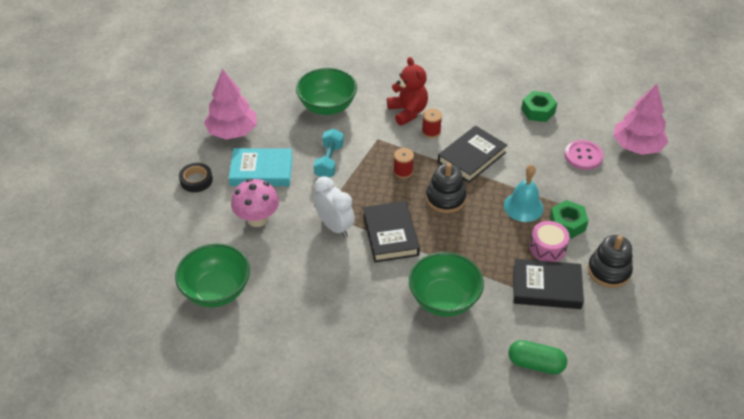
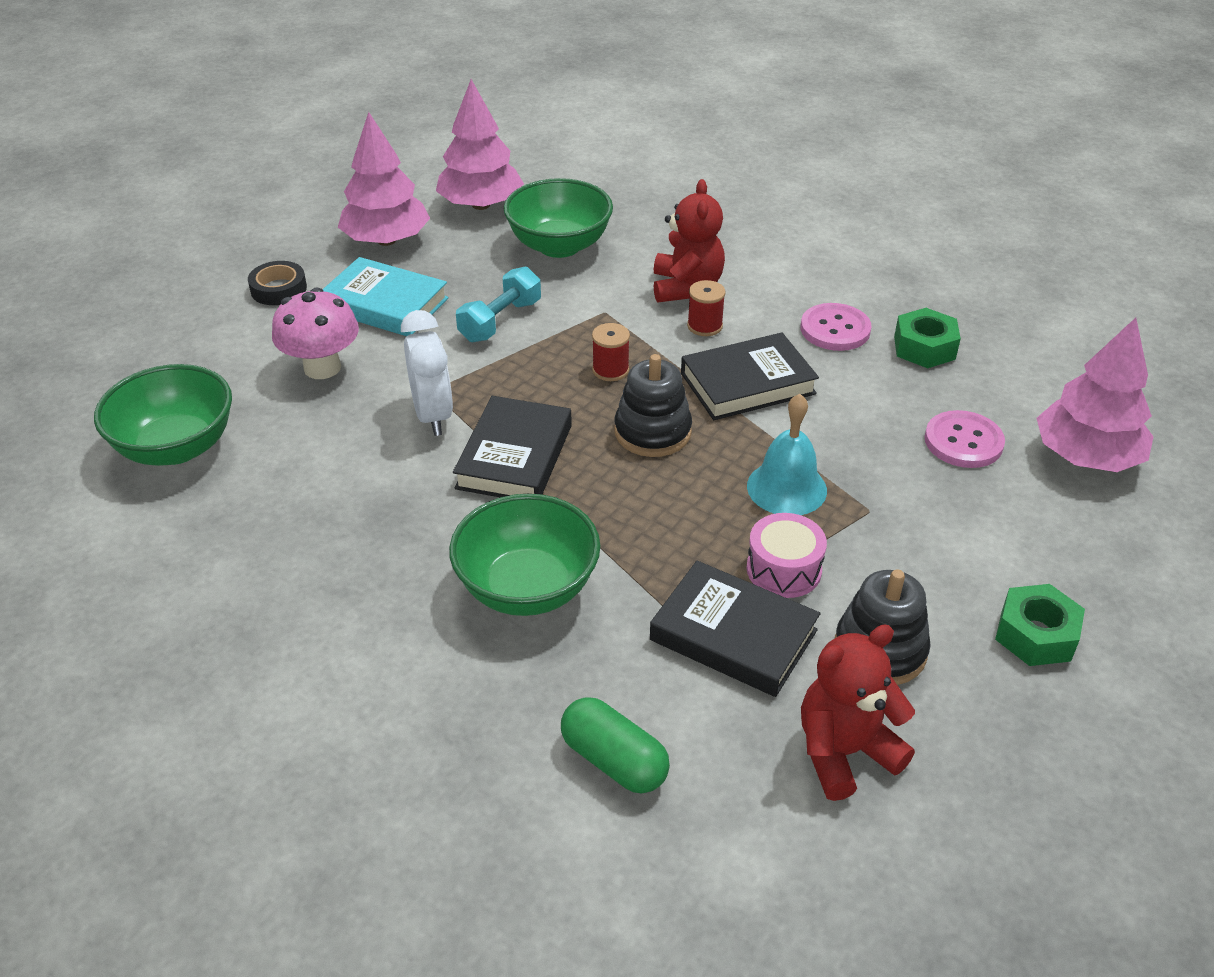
camera: 25 degrees right, 5 degrees down
(267, 93) = (481, 205): none -> pink tree
(492, 114) = (835, 329): none -> pink button
(567, 224) = (852, 542): green nut -> green nut (1035, 635)
(622, 322) = (844, 752): none -> red teddy bear

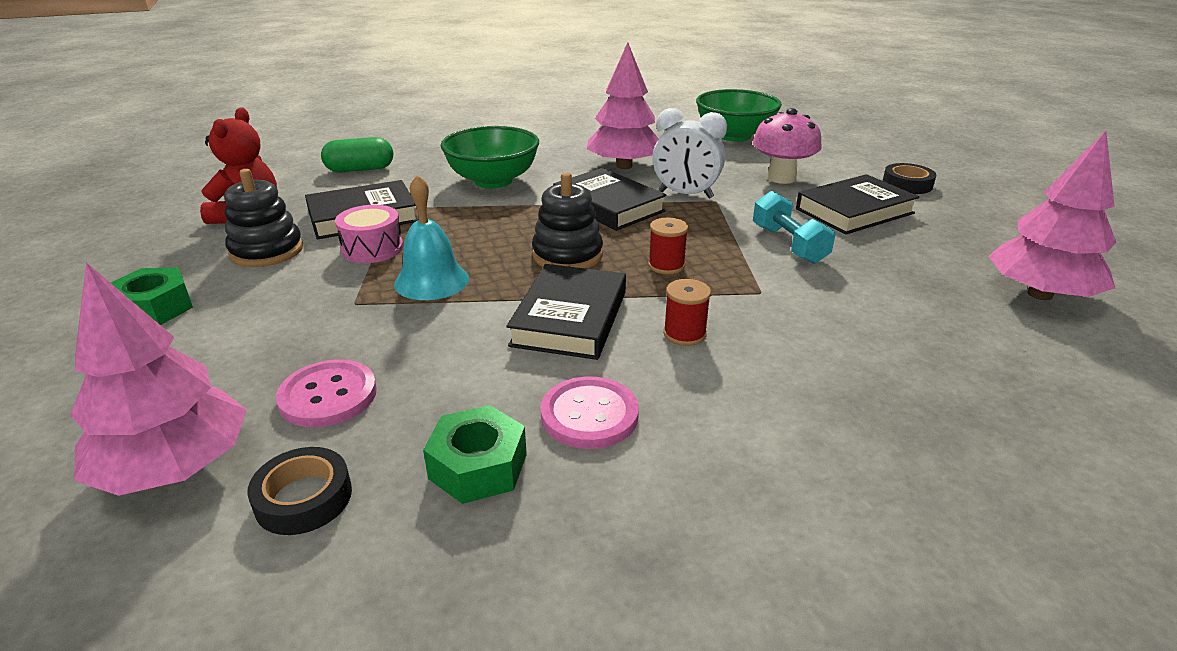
camera: 125 degrees right, 10 degrees down
(385, 304) = (854, 211): turquoise book -> black book
(386, 240) = (973, 234): pink tree -> pink tree (624, 166)
(559, 246) = (916, 310): green bowl -> none
(686, 287) = (768, 352): red teddy bear -> none
(1026, 392) = (304, 498): none -> black tape

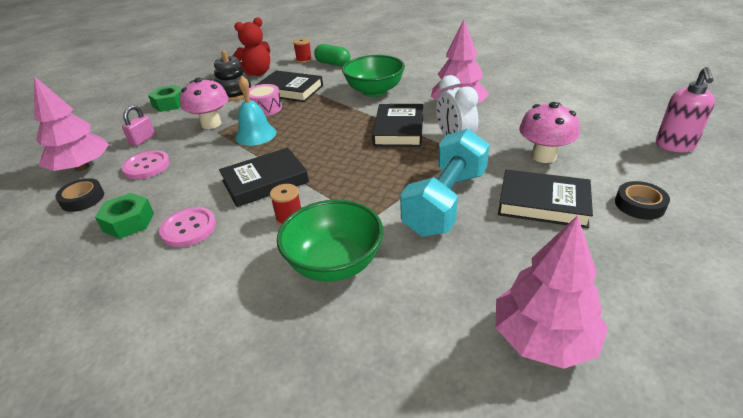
camera: 50 degrees right, 5 degrees up
(224, 372) = (143, 140): none -> pink padlock
(318, 299) = (211, 124): none -> pink mushroom
(567, 255) = (325, 149): black stacking toy -> none
(666, 265) = (355, 178): red spool -> red spool (304, 60)
(734, 136) = (579, 112): green bowl -> green bowl (334, 264)
(788, 244) = (446, 202): turquoise dumbbell -> turquoise dumbbell, size x1.70
(845, 138) = (674, 146): none -> pink soap dispenser

